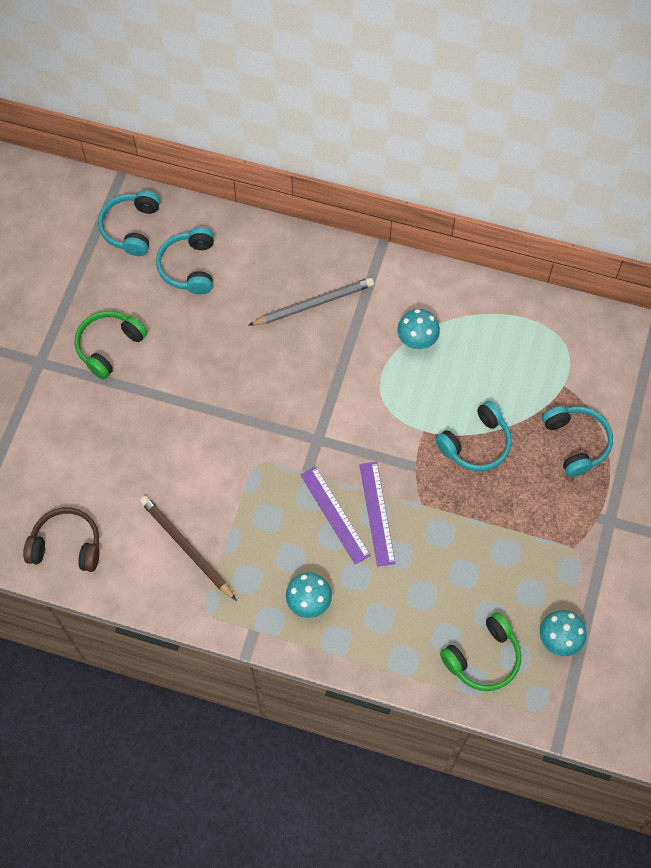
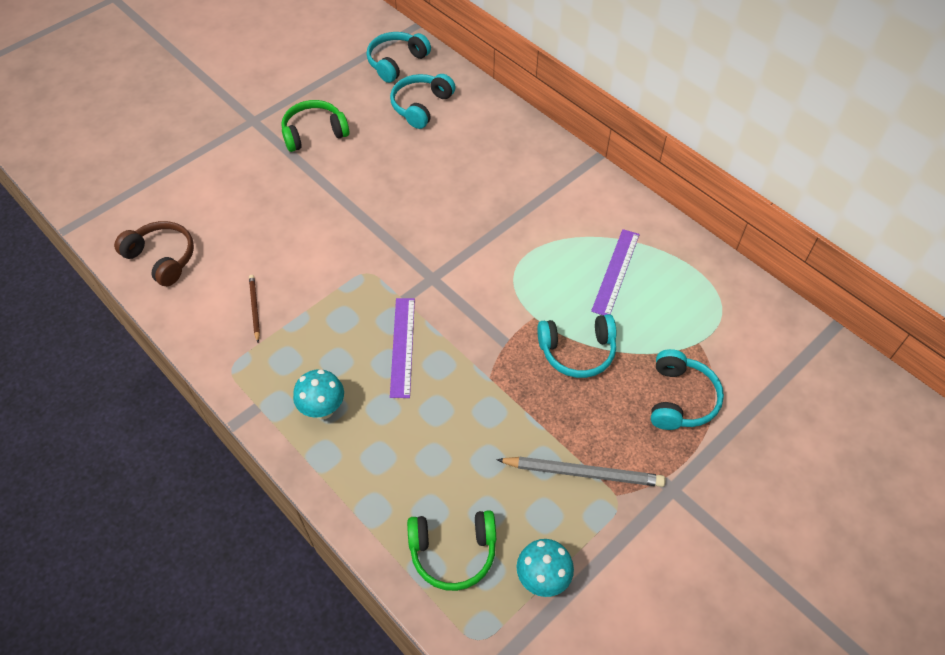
camera: 30 degrees right, 10 degrees down
(186, 548) = (254, 308): brown pencil -> brown pencil, size x0.56
(313, 303) = (505, 174): grey pencil -> grey pencil (583, 473)
(377, 513) = (442, 364): purple ruler -> purple ruler (616, 272)
(416, 342) = (577, 243): turquoise mushroom -> none

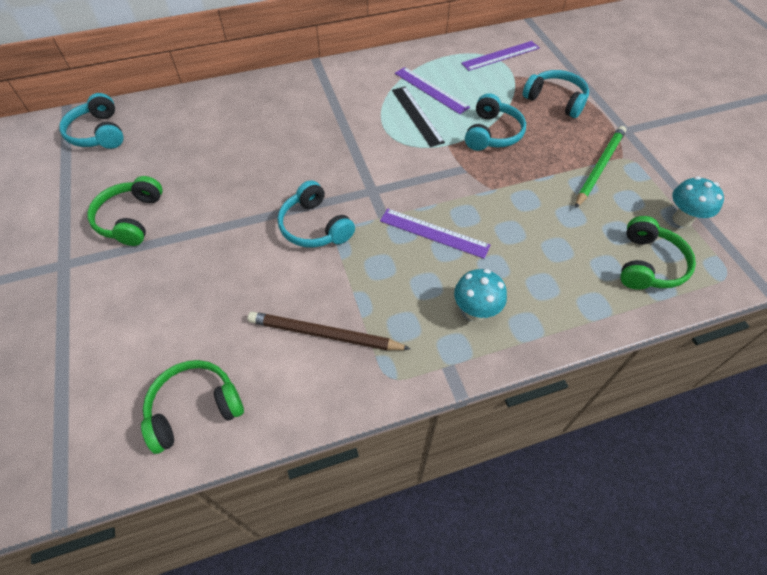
camera: 65 degrees left, 0 degrees up
(162, 258) = (194, 408): brown headphones -> green headphones
(254, 308) = (324, 334): brown pencil -> brown pencil, size x1.78
(421, 106) = (170, 135): turquoise headphones -> turquoise headphones (315, 227)
(564, 274) = (417, 115): none -> black ruler
(583, 473) = (599, 167): grey pencil -> green pencil
(730, 318) = (500, 56): none -> purple ruler

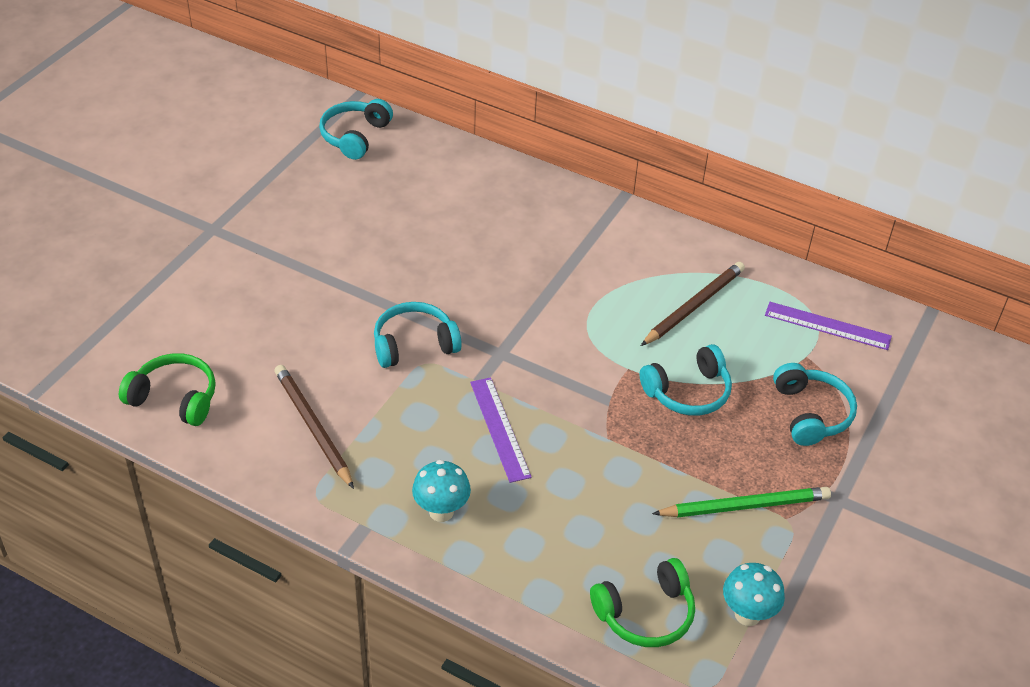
camera: 45 degrees right, 10 degrees down
(131, 219) = (293, 229): green headphones -> none
(315, 227) = (414, 344): turquoise headphones -> turquoise headphones turned 60 degrees clockwise
(417, 115) = (641, 320): black ruler -> none
(431, 90) = (693, 306): purple ruler -> brown pencil

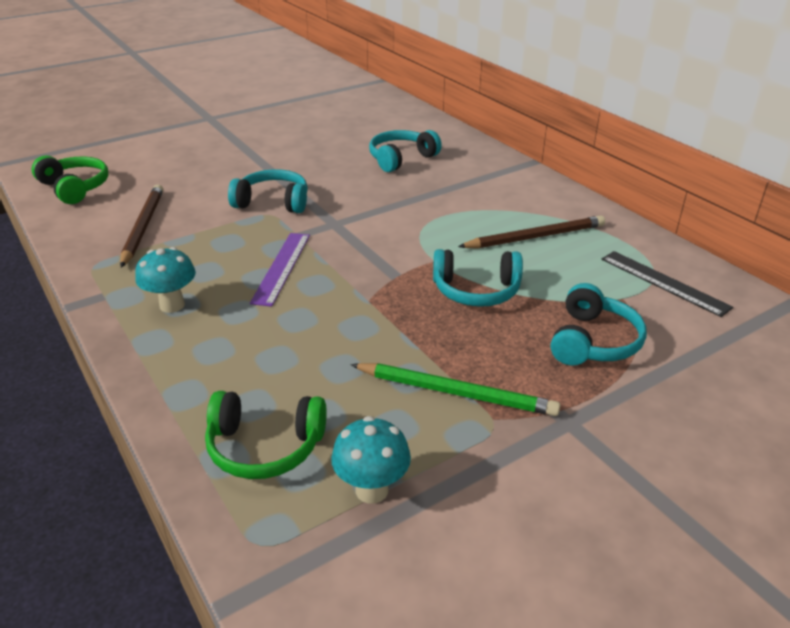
camera: 30 degrees right, 10 degrees down
(355, 136) = (355, 97): turquoise headphones -> turquoise headphones (401, 159)
(827, 326) = (663, 282): purple ruler -> black ruler

